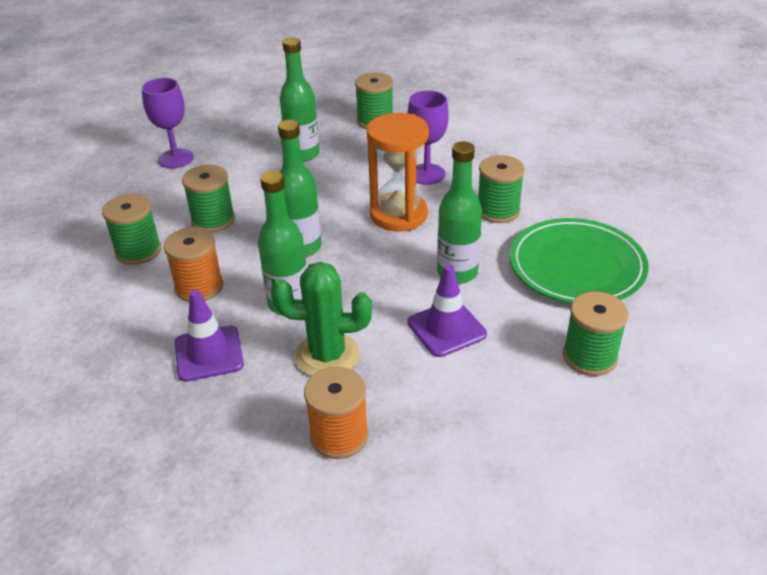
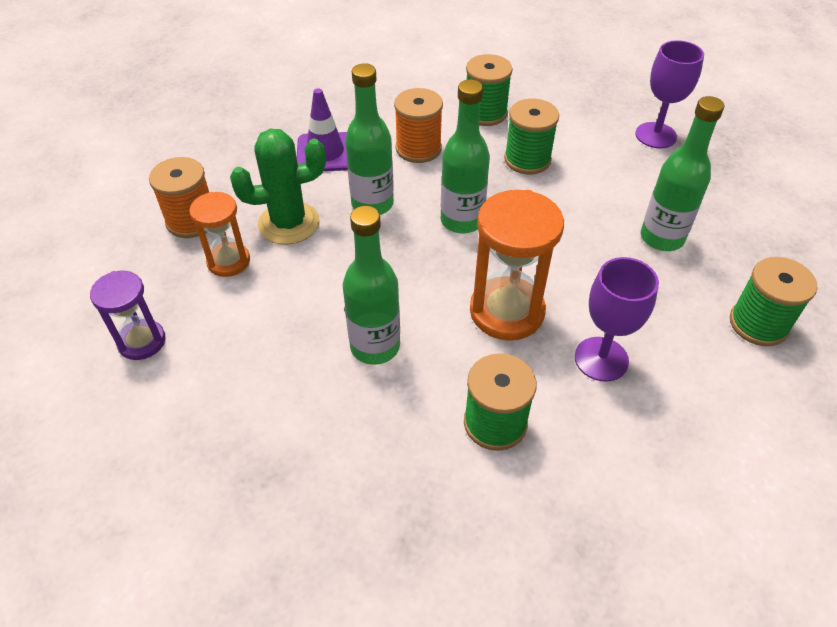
camera: 100 degrees right, 10 degrees up
(327, 355) = (289, 223): green cactus -> green cactus turned 60 degrees clockwise
(391, 386) = (228, 261): none -> orange hourglass
(446, 328) = (286, 317): purple traffic cone -> none
(512, 418) = (142, 341): none -> purple hourglass
(576, 266) = (344, 482): green plate -> none
(589, 357) = (184, 437): green spool -> none

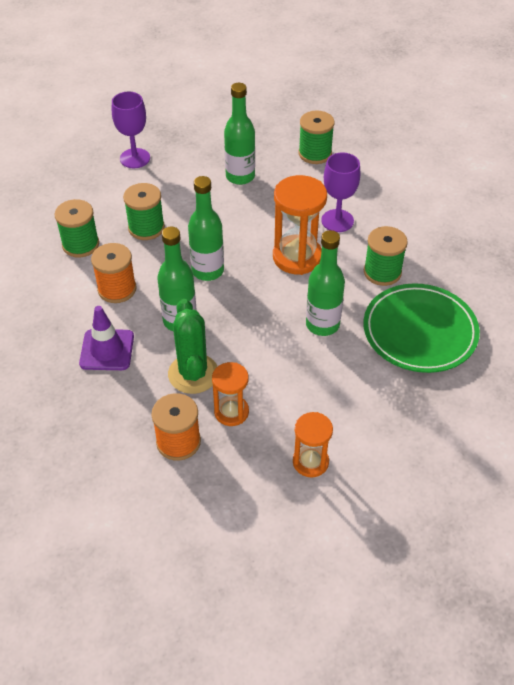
camera: 85 degrees left, 0 degrees up
(142, 341) = (310, 462): purple hourglass -> orange hourglass
(368, 476) = (419, 331): none -> green plate

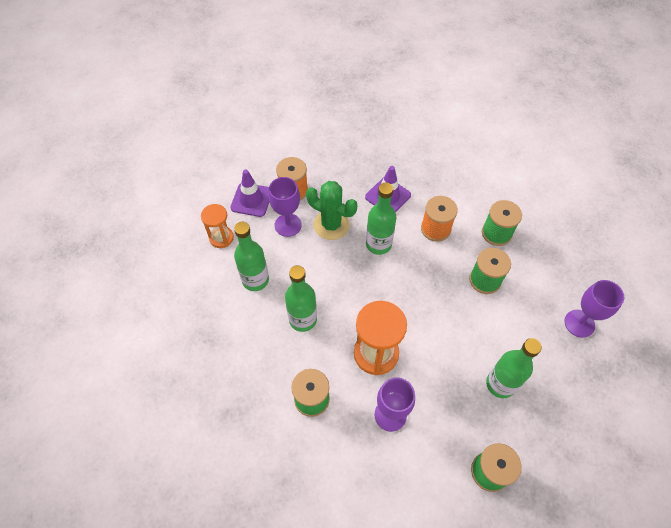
camera: 130 degrees right, 10 degrees up
(207, 271) = (410, 288): green bottle -> green bottle (255, 280)
(231, 412) = (288, 225): orange hourglass -> purple goblet
(232, 474) = (251, 200): none -> purple traffic cone
(419, 331) = (241, 373): green plate -> none

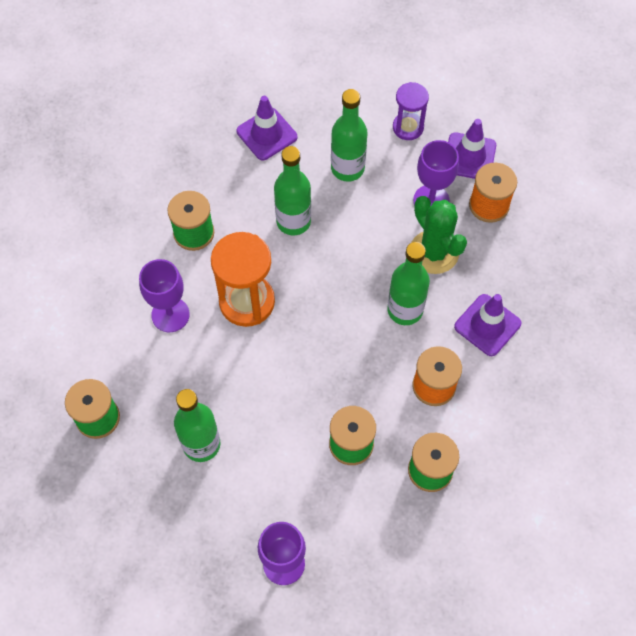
camera: 90 degrees right, 5 degrees up
(216, 341) = (267, 134): none -> purple traffic cone
(221, 238) = (408, 127): orange hourglass -> purple hourglass
(331, 225) = (434, 252): green cactus -> green cactus turned 60 degrees counterclockwise

